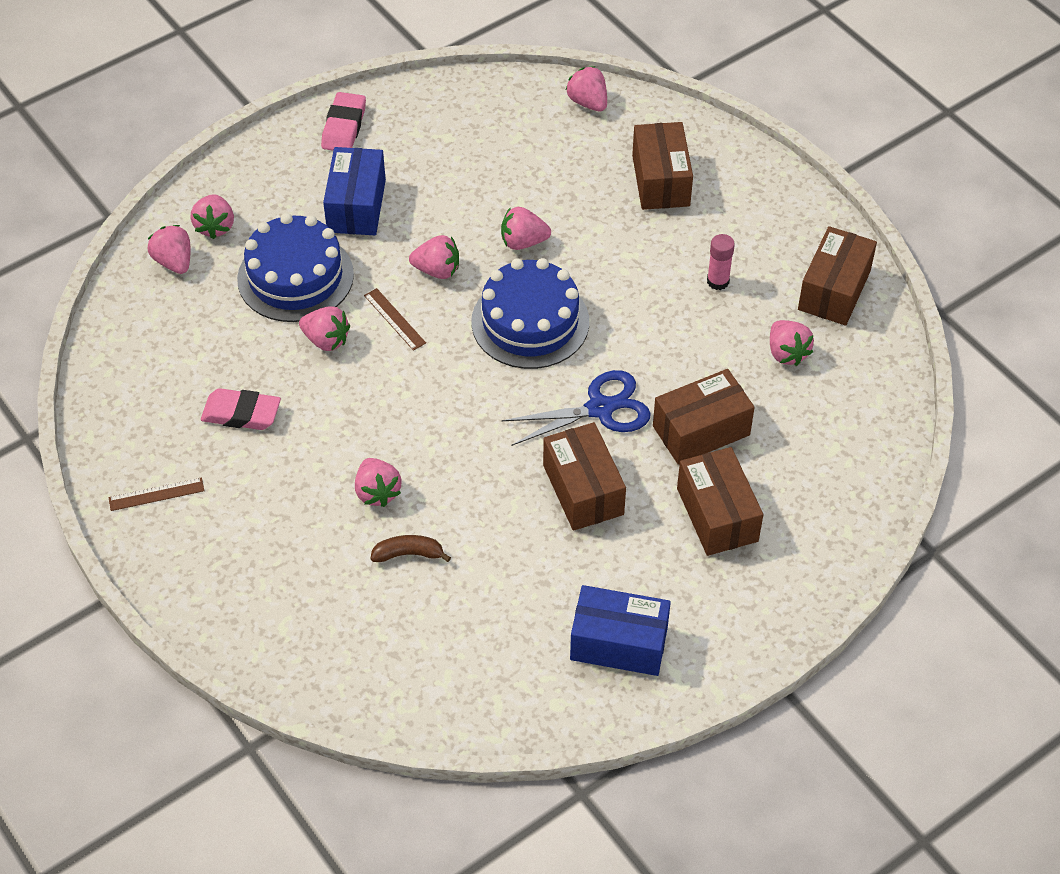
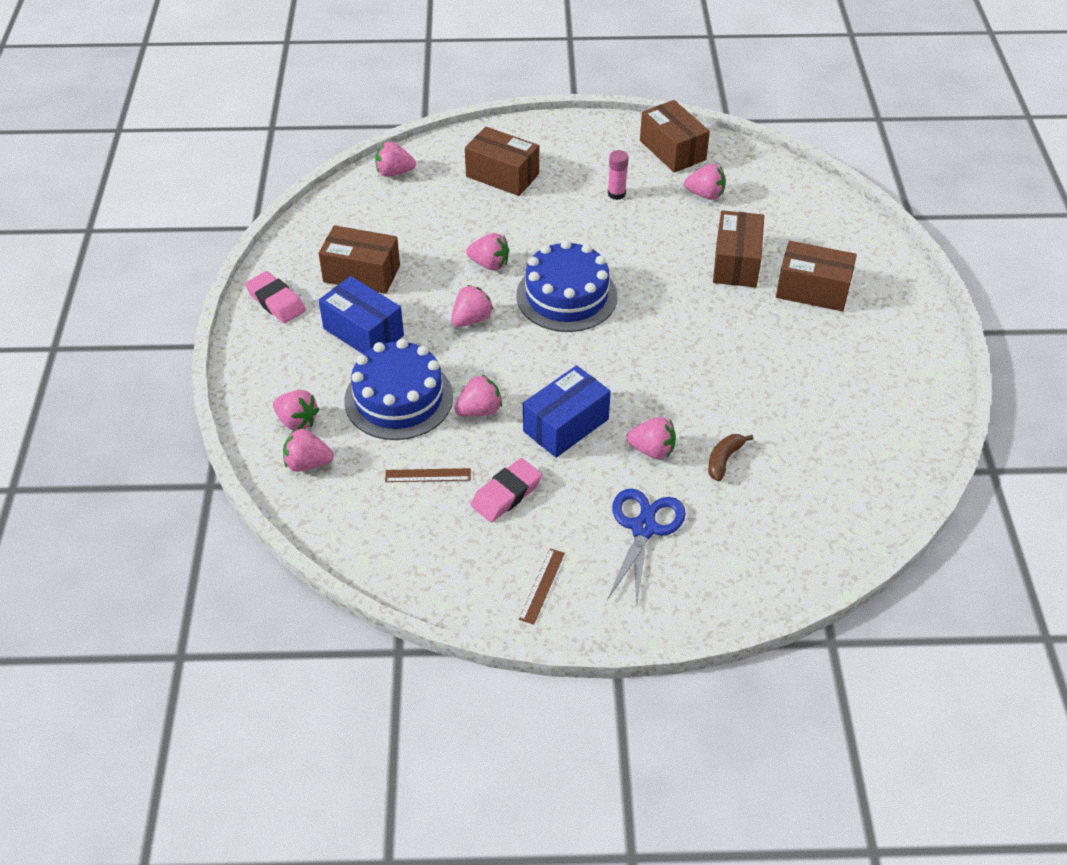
camera: 55 degrees left, 5 degrees down
(394, 319) = (496, 363): brown ruler -> brown ruler (428, 475)
(523, 242) = (489, 264): pink strawberry -> pink strawberry turned 105 degrees counterclockwise
(583, 490) = (740, 342): brown box -> brown box (361, 273)
(600, 408) = (676, 300): blue scissors -> blue scissors (643, 528)
(619, 643) = (885, 388): blue box -> blue box (566, 425)

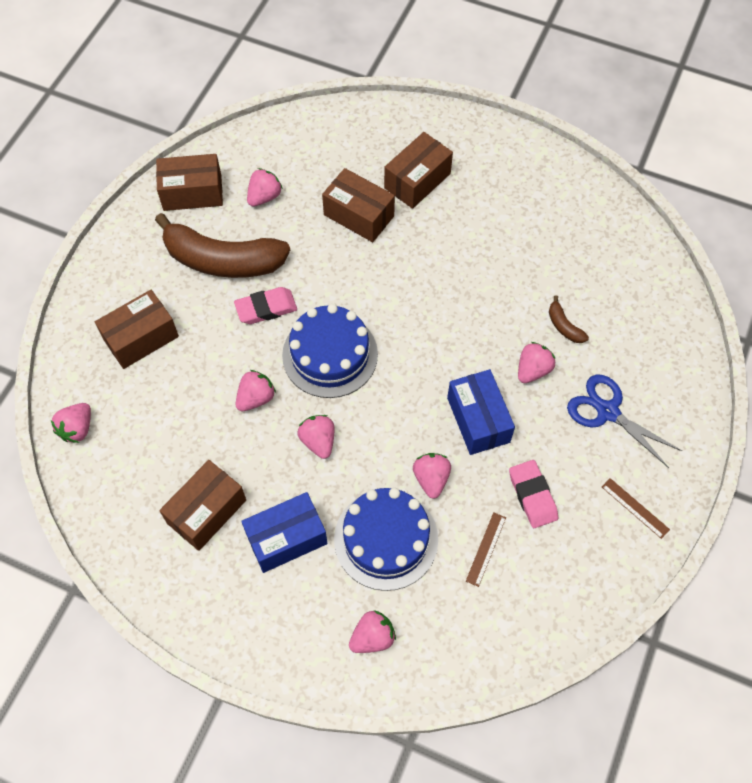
camera: 65 degrees left, 15 degrees up
(276, 301) = (202, 604): pink eraser -> pink eraser (266, 308)
(308, 463) = (428, 645): pink strawberry -> none
(616, 194) = (223, 260): pink glue stick -> brown banana

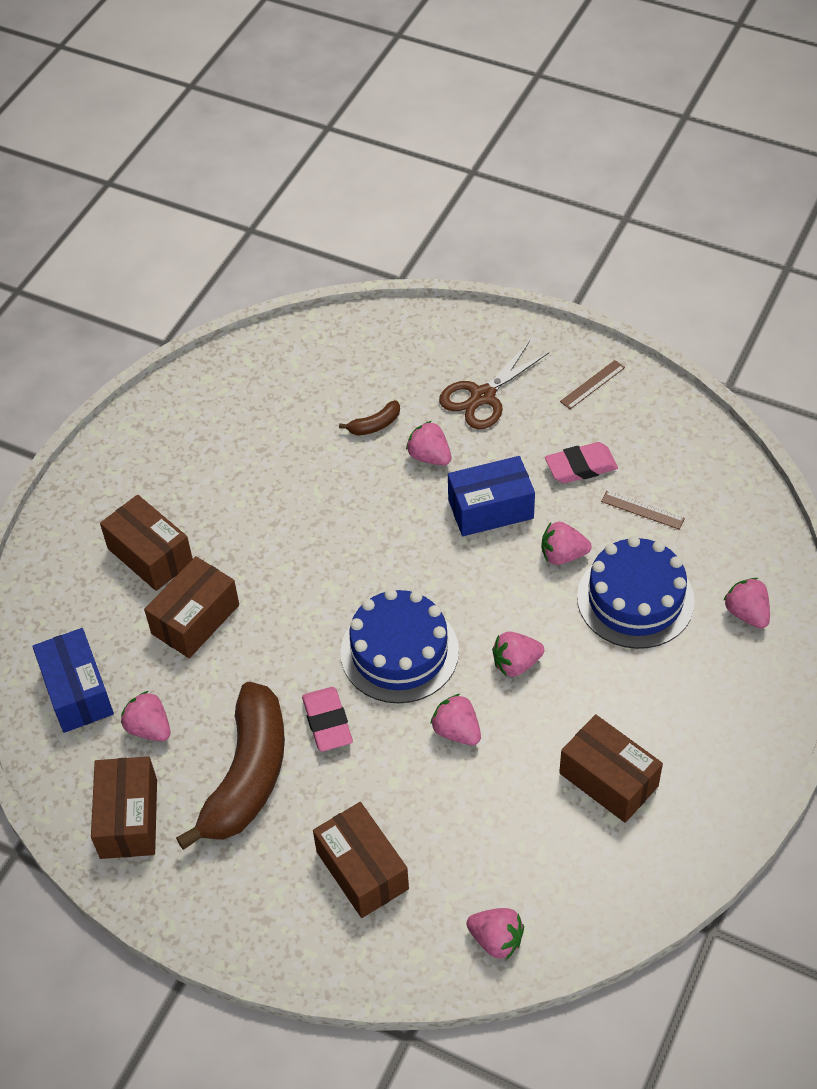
camera: 85 degrees left, 10 degrees down
(286, 538) = (639, 695): blue box -> blue box (77, 692)
(607, 412) = (483, 396): blue scissors -> brown scissors

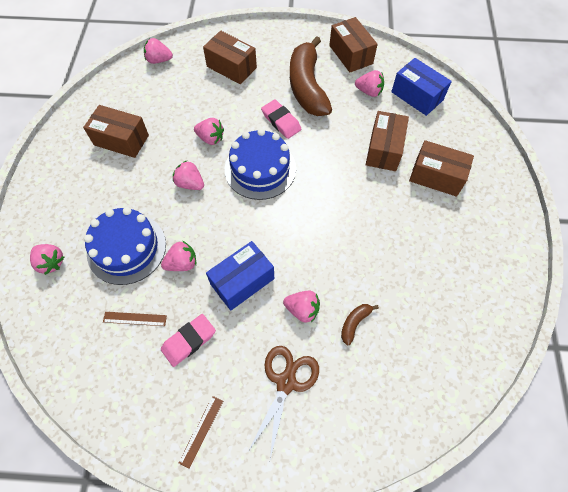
camera: 155 degrees right, 10 degrees up
(516, 663) = (190, 184): pink strawberry -> pink strawberry turned 105 degrees counterclockwise

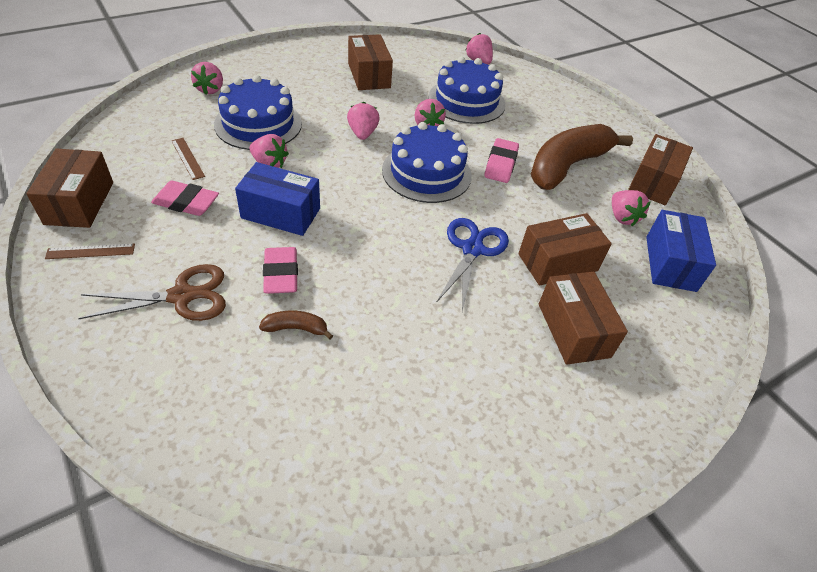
camera: 50 degrees right, 15 degrees down
(200, 98) = (466, 101): none -> blue cake
(231, 67) = (525, 105): brown box -> brown box (79, 203)
(302, 310) = (281, 274): pink strawberry -> pink eraser
(347, 187) = (472, 249): none -> blue scissors

